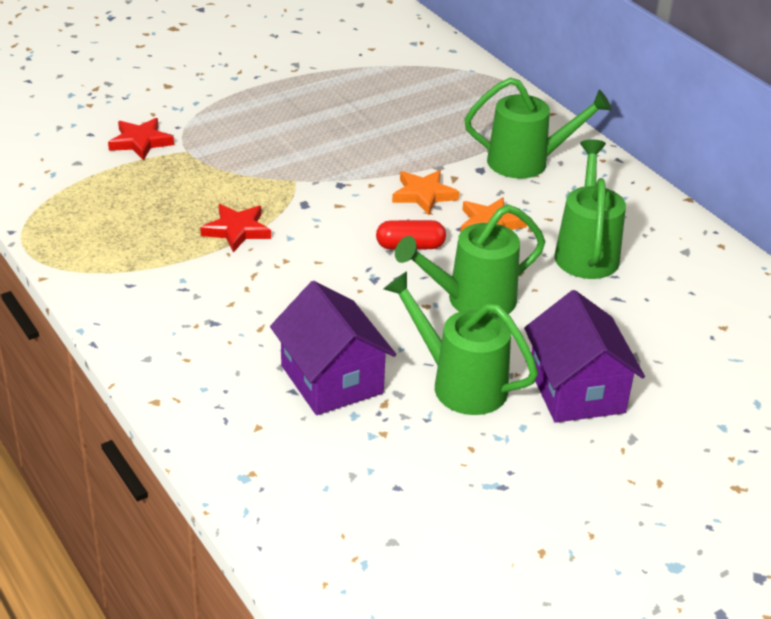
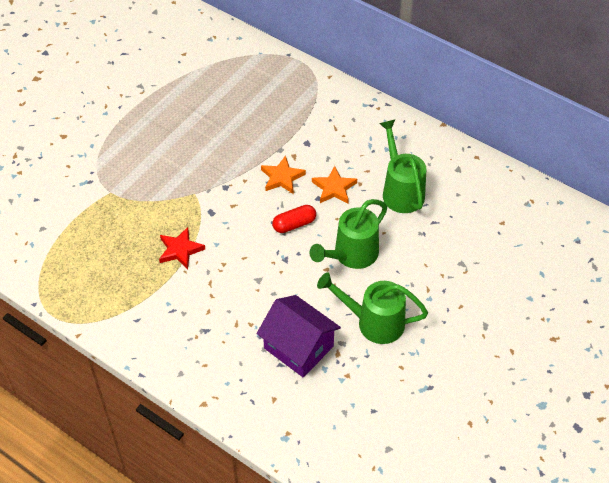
camera: 20 degrees left, 15 degrees up
(140, 142) = (74, 195): red star -> none
(528, 162) = (333, 126): green watering can -> none
(576, 390) = (441, 302): purple house -> none

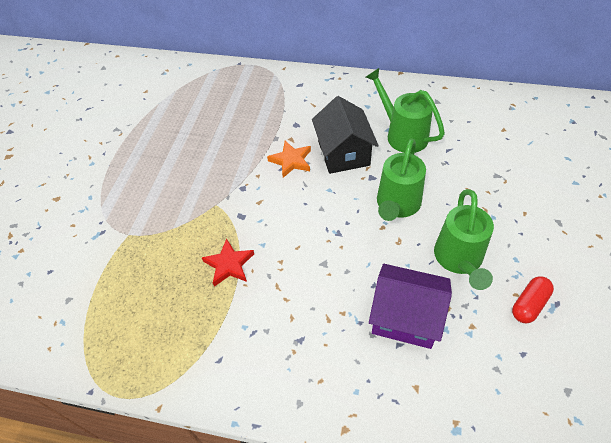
camera: 20 degrees left, 0 degrees up
(294, 224) = (327, 197): red capsule -> red capsule (529, 304)
(334, 188) = (343, 153): orange star -> black house
(373, 322) = (459, 260): green watering can -> green watering can turned 75 degrees counterclockwise

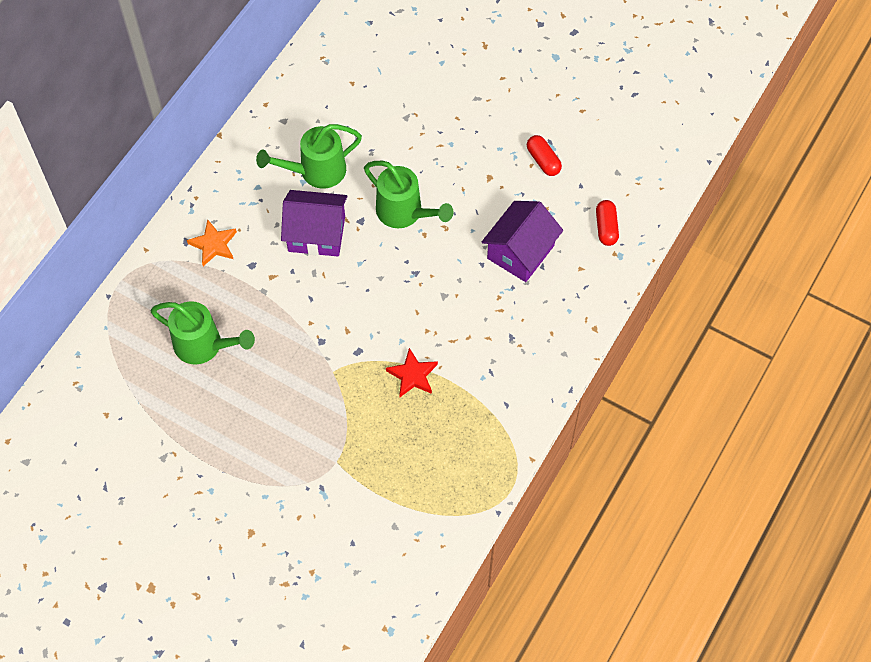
camera: 75 degrees left, 10 degrees up
(291, 161) = (304, 285): orange star -> orange star (213, 245)
(343, 153) = (316, 234): black house -> purple house
(459, 260) = (484, 190): green watering can -> green watering can (205, 346)
(485, 401) = (606, 227): none -> red capsule

